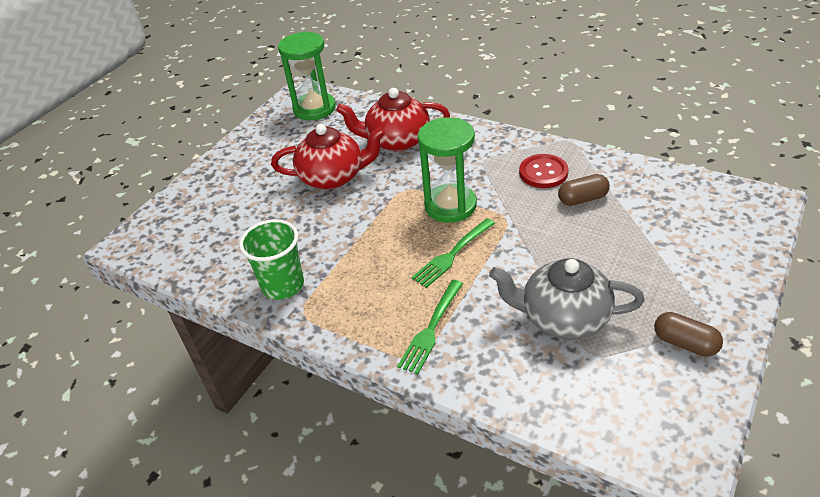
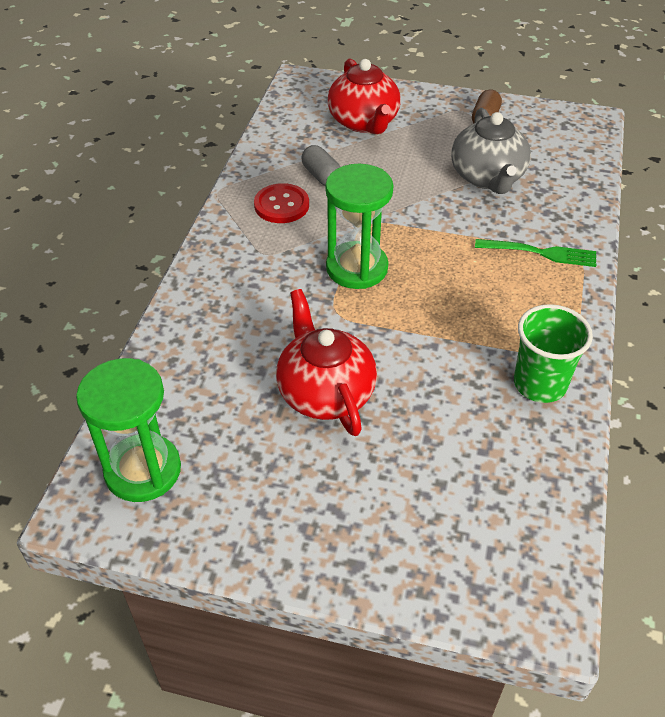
camera: 110 degrees left, 5 degrees up
(397, 141) = (230, 342): red teapot -> red teapot (364, 122)
(453, 254) = (434, 254): green fork -> none
(582, 199) = (322, 176): brown capsule -> grey capsule

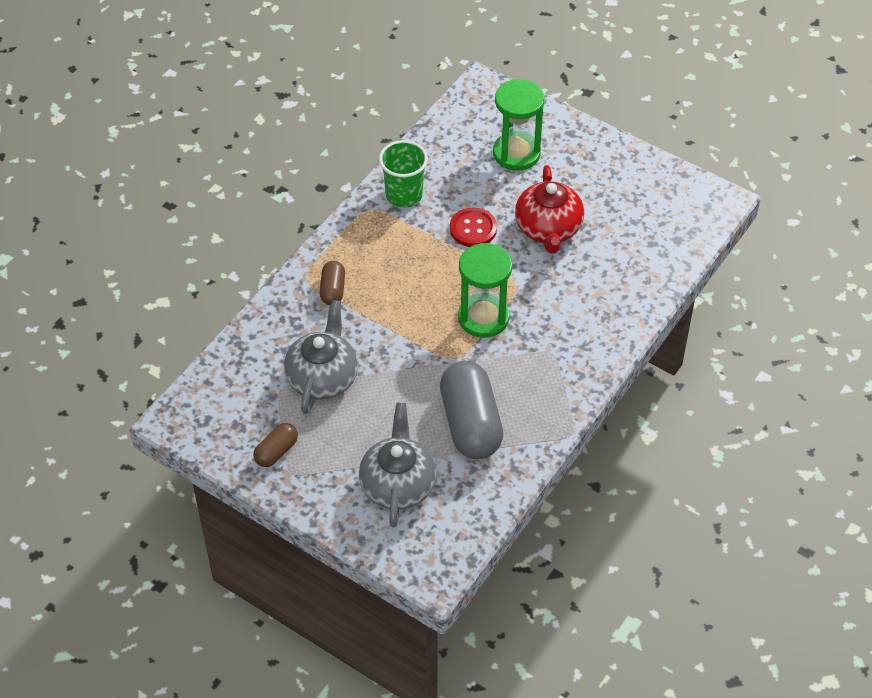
camera: 160 degrees left, 5 degrees up
(143, 470) = (680, 213): green hourglass -> green hourglass (516, 153)
(281, 205) = (520, 400): red button -> red button (473, 229)
(322, 176) = (470, 423): grey capsule -> grey capsule, size x2.03
(364, 122) = (398, 484): red teapot -> grey teapot
(539, 253) = (333, 290): green fork -> brown capsule

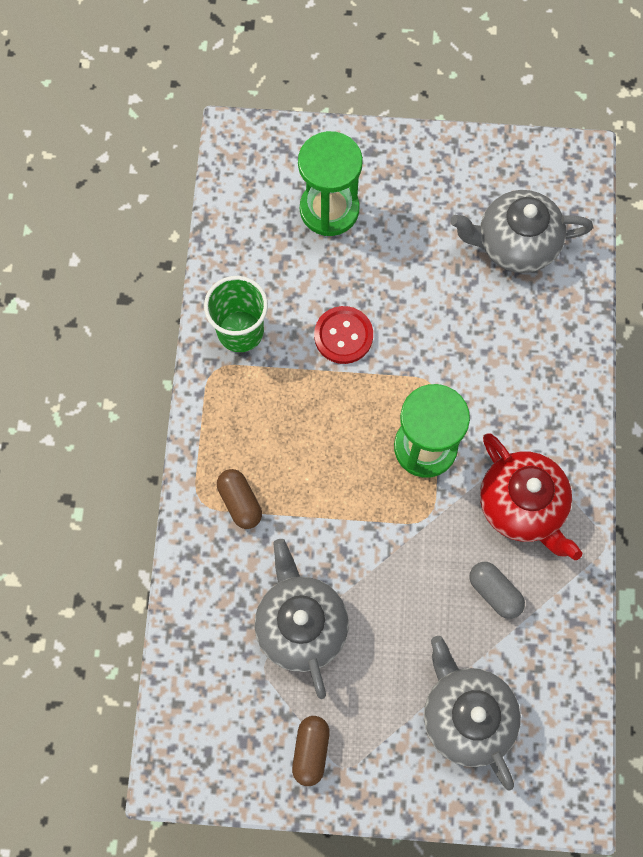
camera: 30 degrees left, 20 degrees up
(470, 423) = (494, 592): grey capsule -> grey capsule, size x0.49
(548, 229) = (423, 292): red teapot -> red teapot (522, 505)
(636, 229) = (515, 243): none -> grey teapot

